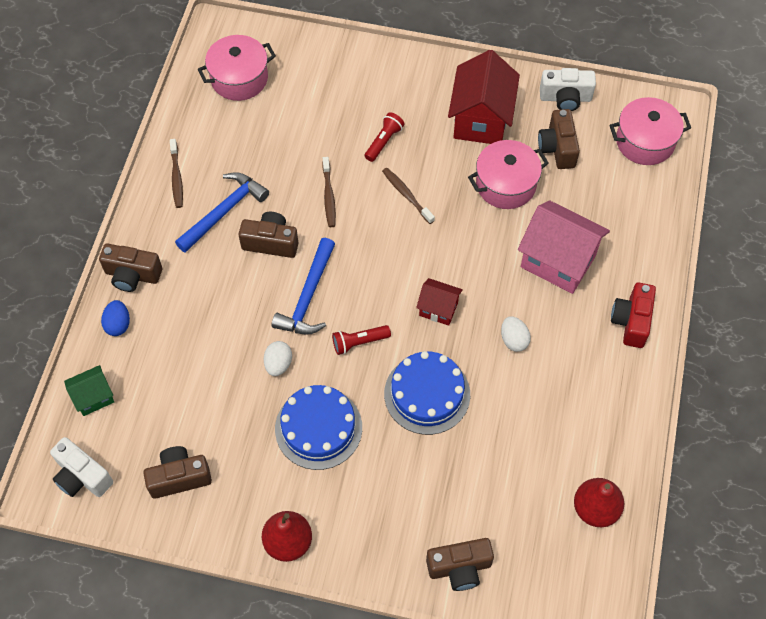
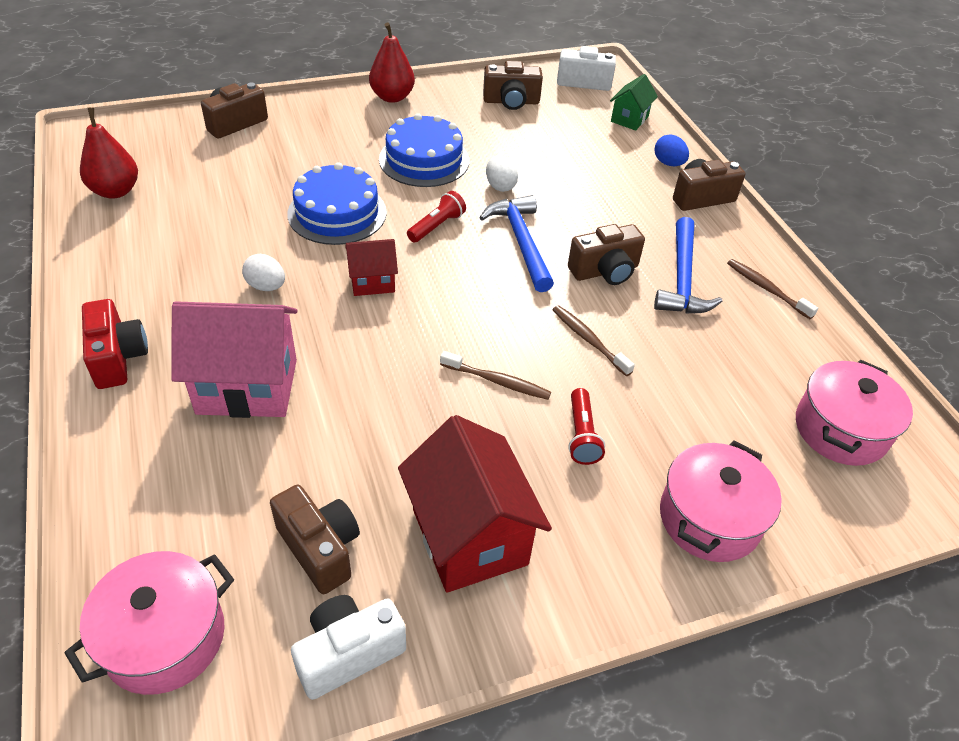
camera: 145 degrees right, 15 degrees down
(179, 477) = (511, 102): brown camera -> brown camera turned 45 degrees clockwise
(506, 184) = (372, 453): pink pot -> pink pot (709, 518)

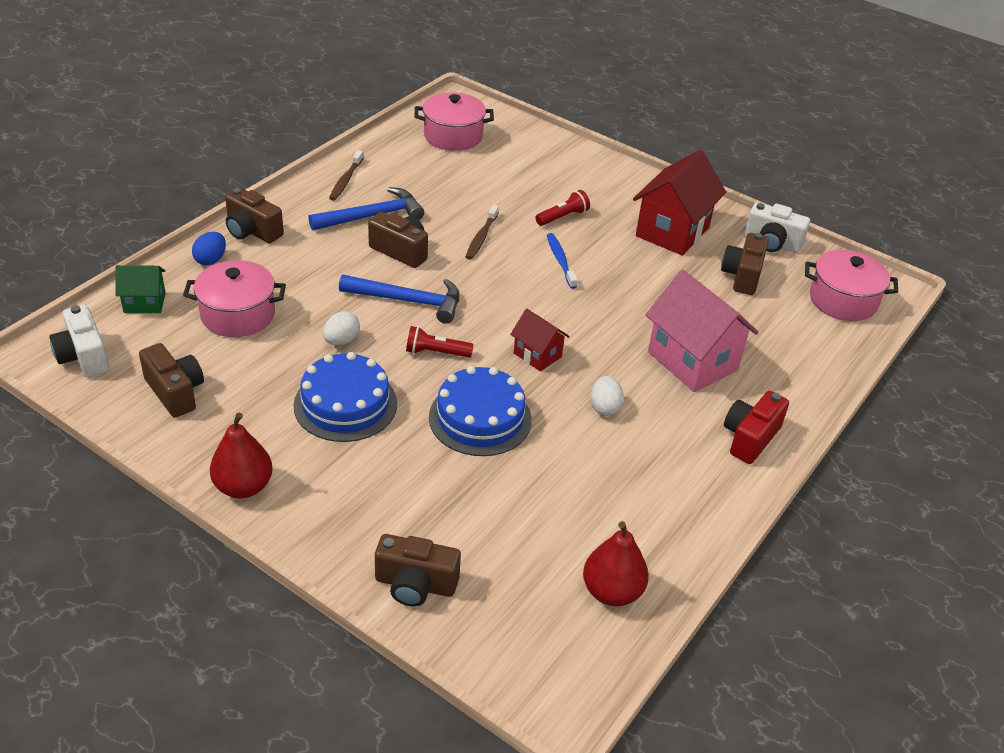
camera: 125 degrees left, 5 degrees down
(497, 381) = (560, 261): brown toothbrush -> blue toothbrush
(521, 242) = (408, 301): blue hammer -> blue hammer turned 120 degrees counterclockwise
(709, 518) = (566, 164): pink pot -> pink pot (238, 315)

